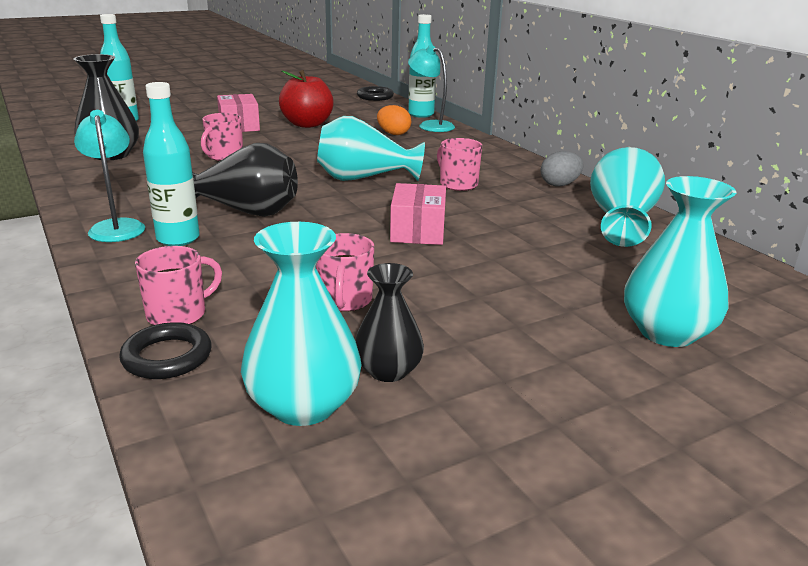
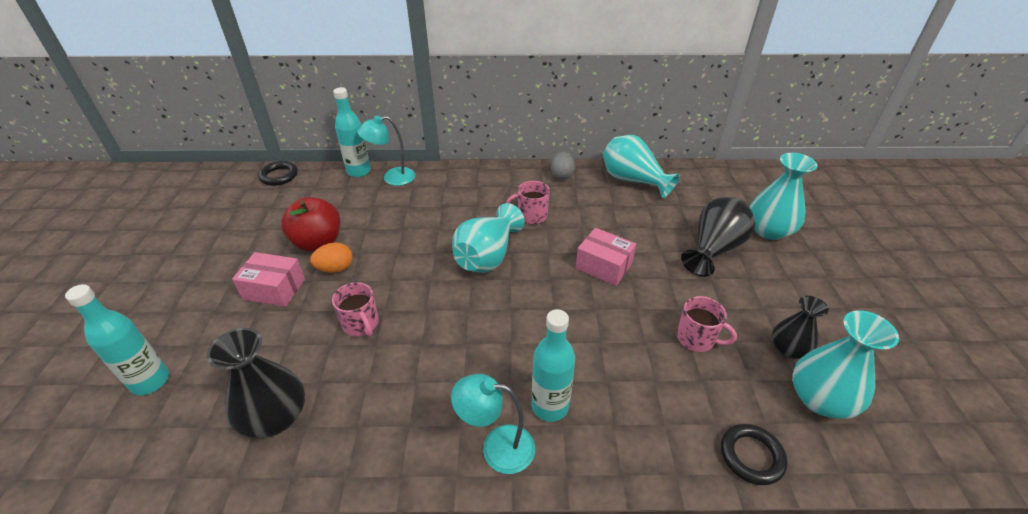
camera: 60 degrees left, 15 degrees up
(178, 314) = (690, 436): pink mug -> none
(245, 211) = (514, 347): black vase -> black vase (713, 249)
(393, 134) = (394, 204): orange egg -> orange egg (335, 268)

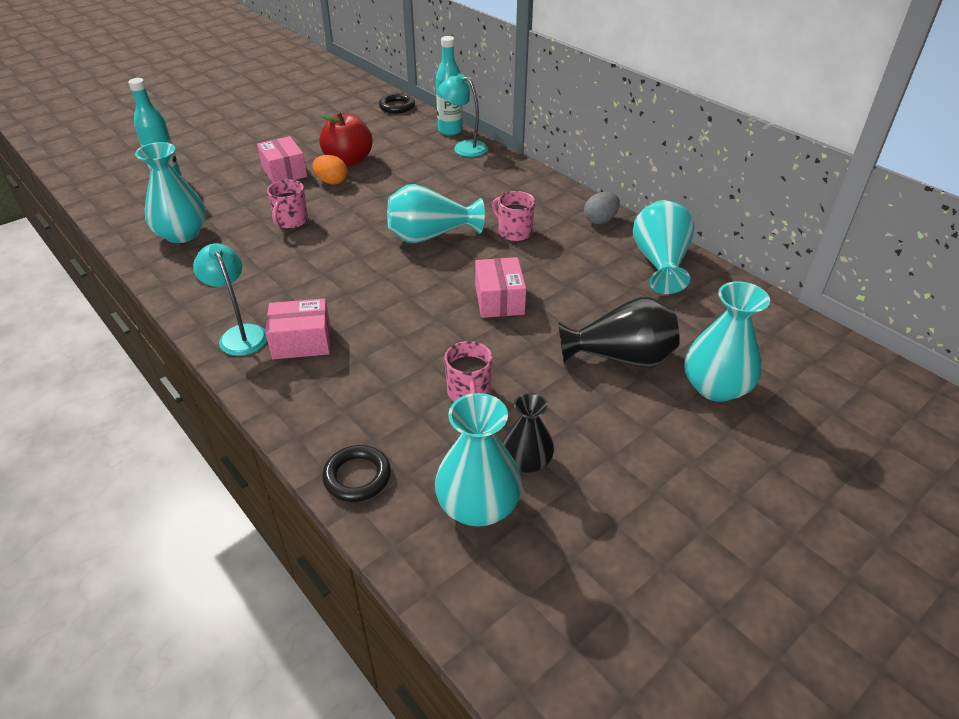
camera: 50 degrees right, 0 degrees up
(275, 417) = (182, 234): black vase -> turquoise vase
(550, 406) = (302, 341): turquoise bottle -> pink box

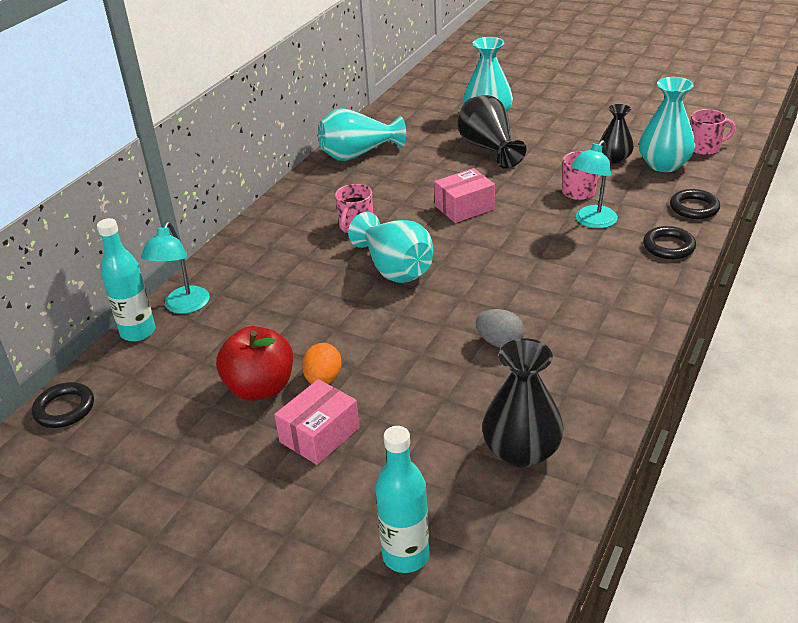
camera: 110 degrees left, 5 degrees down
(182, 234) = (521, 451): turquoise vase -> black vase
(240, 334) = (629, 318): turquoise lamp -> turquoise lamp (592, 222)
(291, 221) = (431, 373): pink mug -> pink mug (705, 148)
(302, 341) = (604, 281): pink box -> none
(308, 412) = (668, 246): none -> black ring
(600, 220) = (307, 190): grey egg -> grey egg (500, 342)

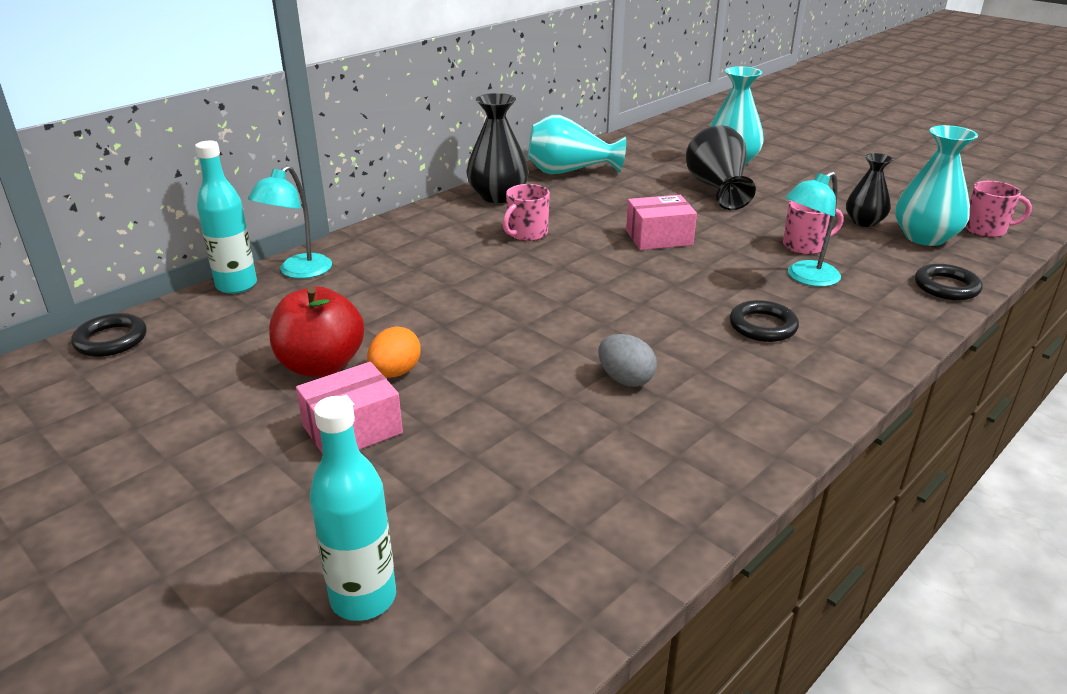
camera: 15 degrees right, 5 degrees down
(395, 269) = (545, 280): turquoise vase -> none
(521, 451) = (585, 509): black vase -> black vase (498, 196)
(668, 246) = (894, 321): black ring -> black ring (762, 326)

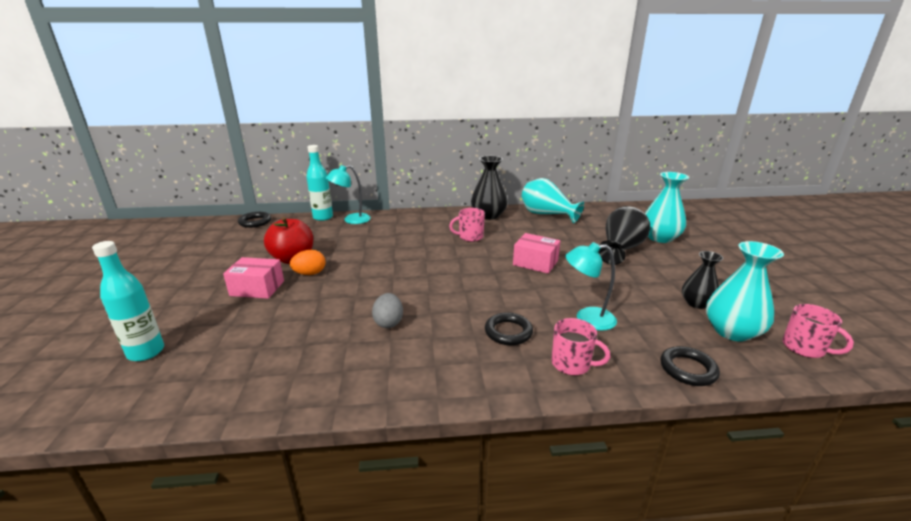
camera: 40 degrees right, 5 degrees down
(805, 246) = (622, 301): pink mug -> pink mug (572, 364)

